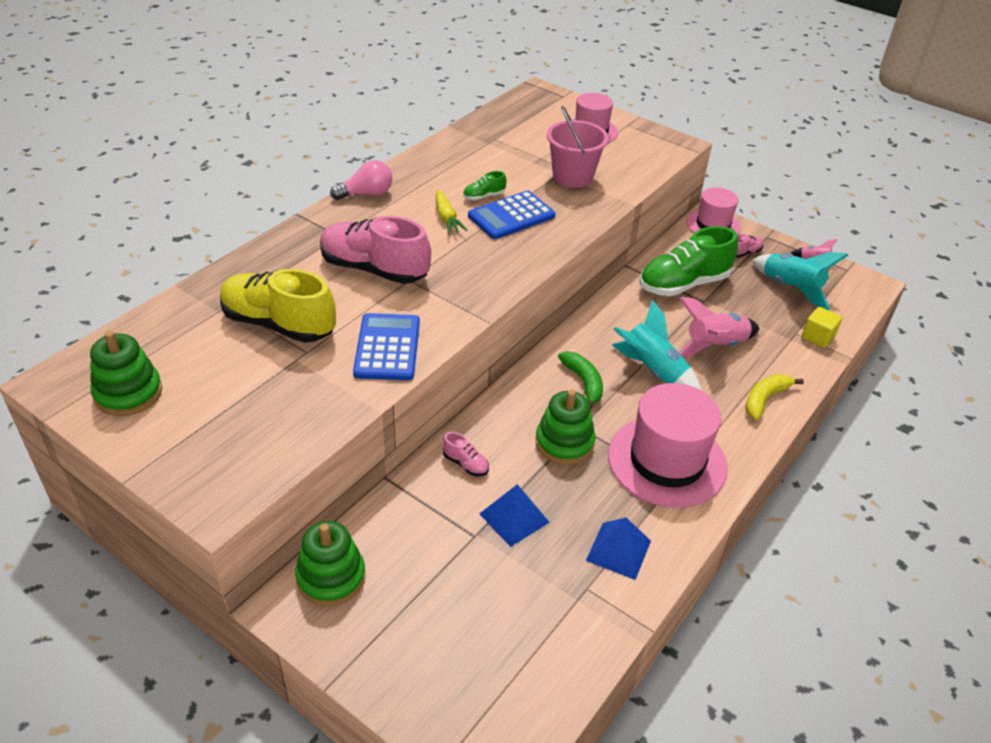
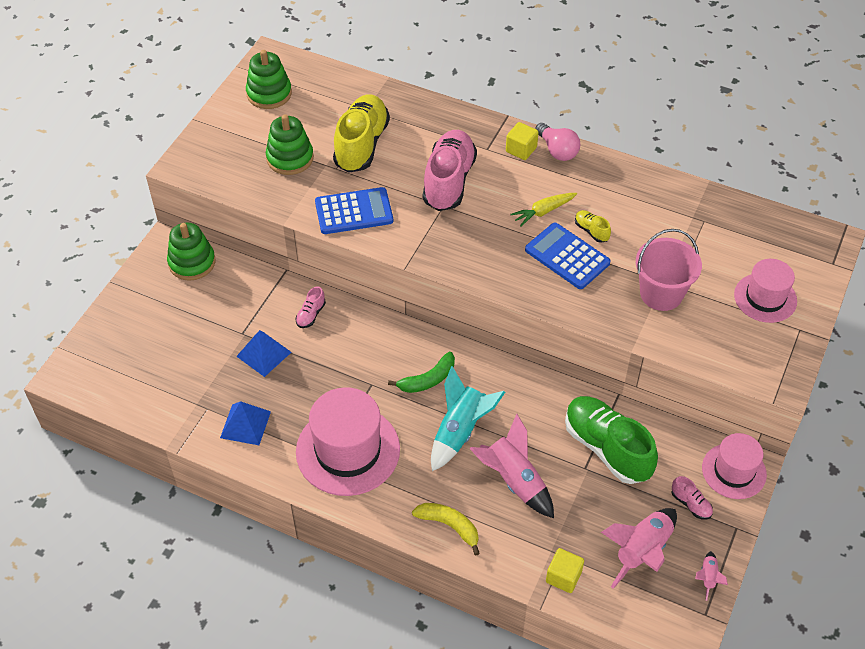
camera: 80 degrees right, 10 degrees up
(352, 215) = (521, 149): none -> yellow cube
(484, 196) = (591, 231): green shoe -> yellow shoe
(564, 443) = (350, 375): green stacking toy -> green stacking toy (290, 158)
(790, 288) = (641, 551): turquoise rocket -> pink rocket

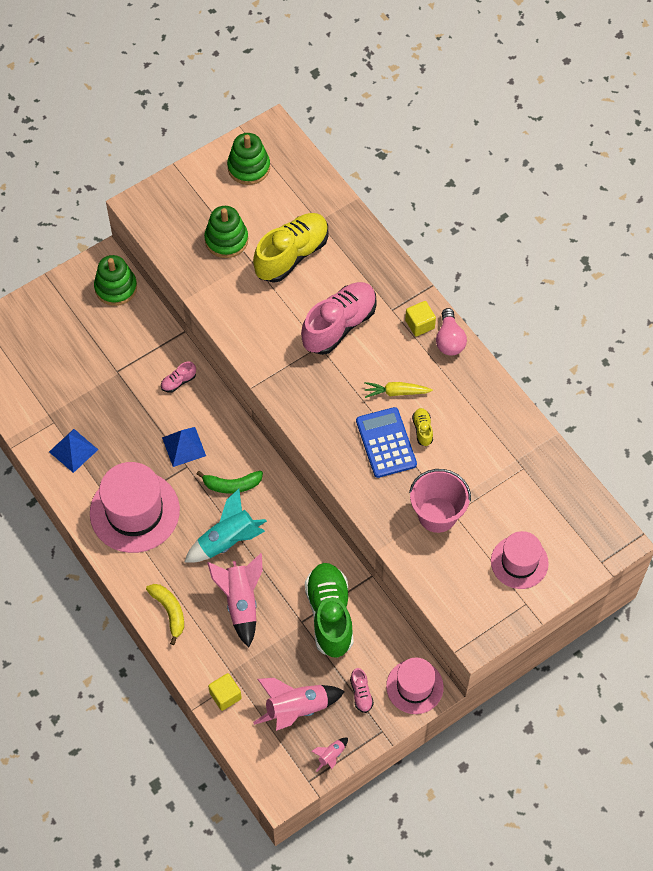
camera: 30 degrees right, 10 degrees up
(264, 354) = (122, 398): blue pyramid -> blue pyramid (184, 446)
(354, 211) = (245, 316): blue calculator -> none

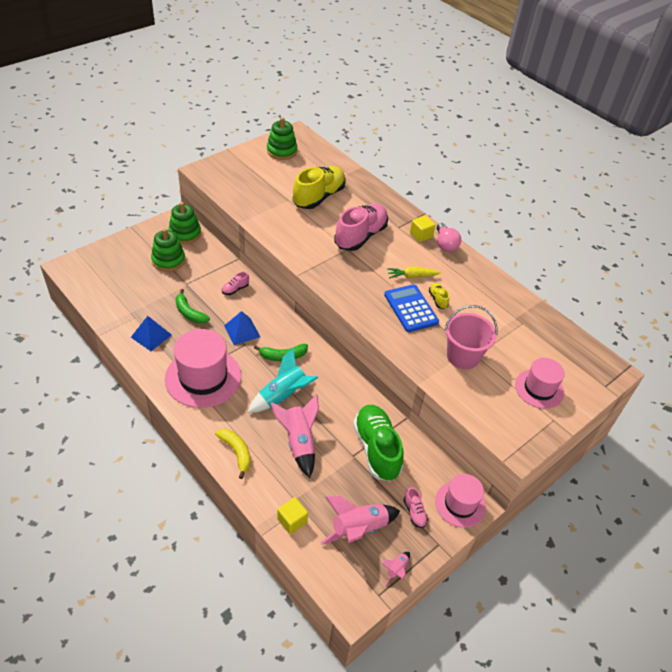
camera: 10 degrees left, 15 degrees down
(120, 417) = (189, 312): none -> green banana
(226, 240) = (269, 189): green stacking toy -> green stacking toy (168, 260)

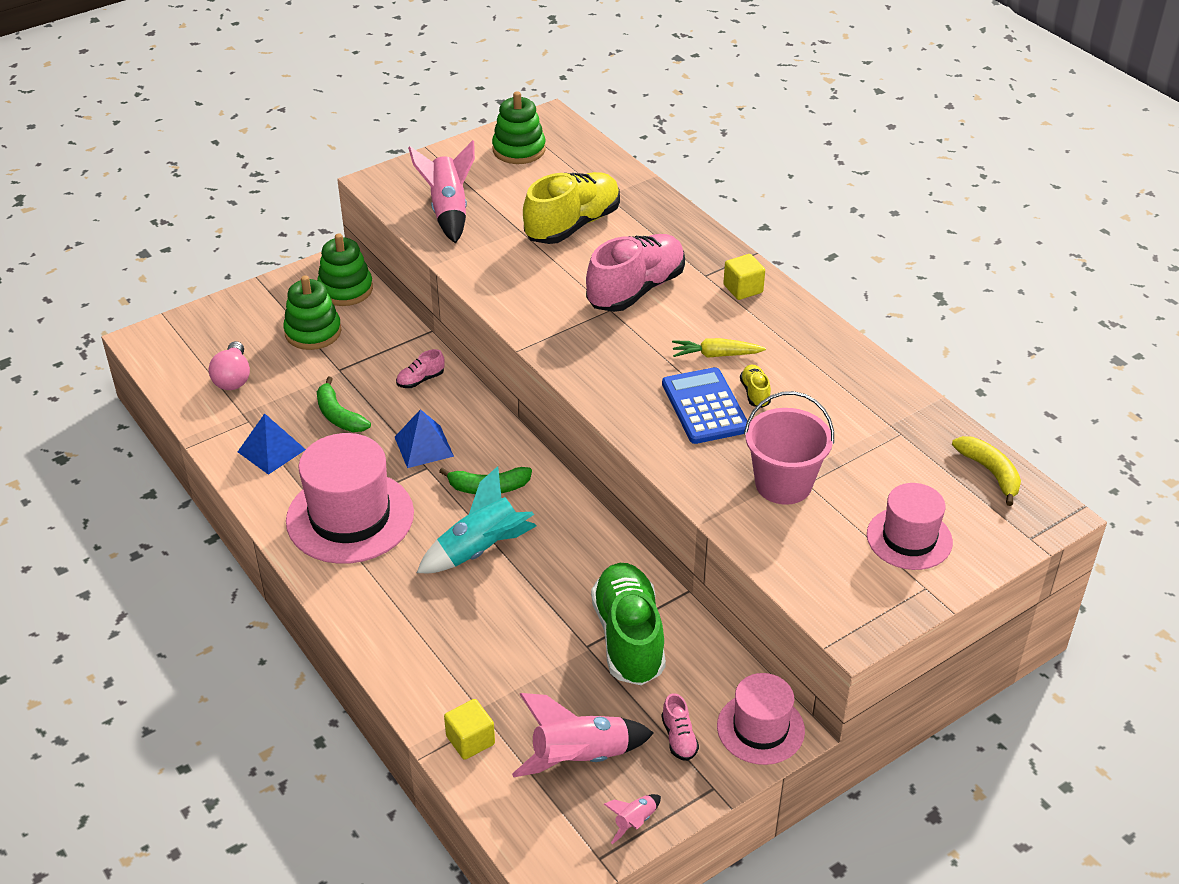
camera: 10 degrees right, 5 degrees down
(236, 452) = (391, 634): yellow banana -> yellow banana (990, 473)
(299, 442) = (497, 622): pink rocket -> pink rocket (448, 211)
(445, 244) = (784, 304): pink light bulb -> pink light bulb (233, 378)

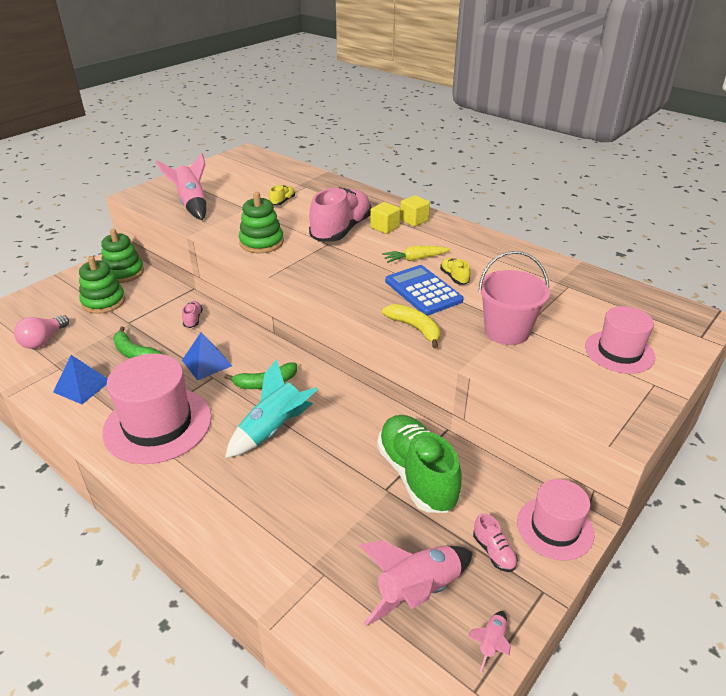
camera: 15 degrees left, 5 degrees down
(233, 378) = (43, 340): pink light bulb -> pink light bulb turned 45 degrees clockwise
(420, 380) = (193, 319): pink shoe -> pink shoe turned 135 degrees clockwise
(470, 740) = (313, 598): yellow cube -> yellow cube (385, 227)
(519, 150) = (231, 168): green stacking toy -> green stacking toy (261, 242)
(572, 225) = (282, 201): yellow shoe -> yellow shoe, size x0.42
(990, 473) = (644, 300): yellow banana -> yellow banana (415, 328)

